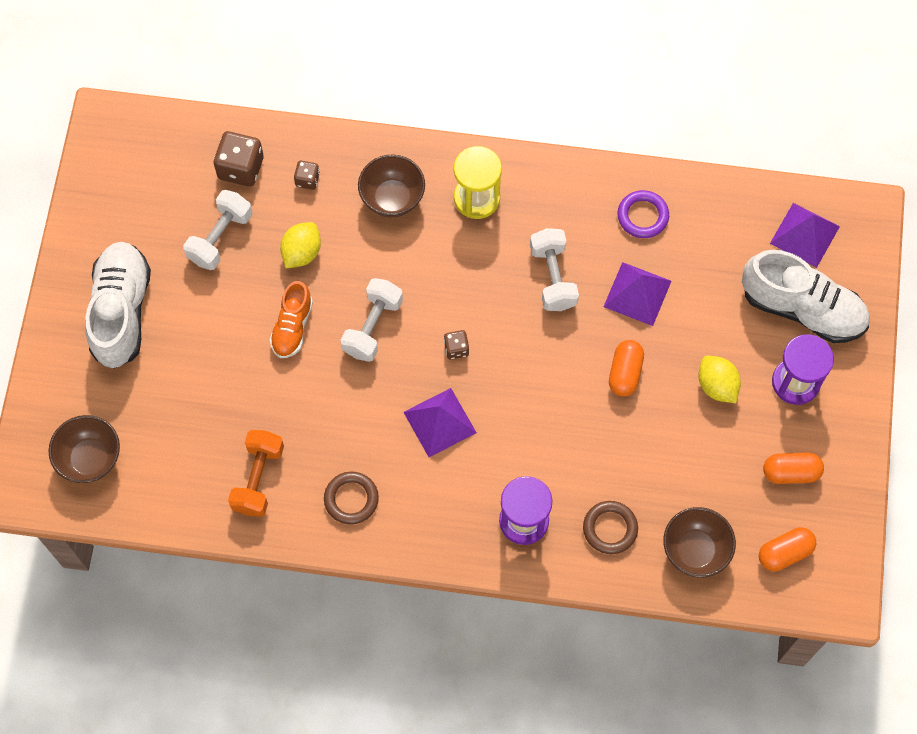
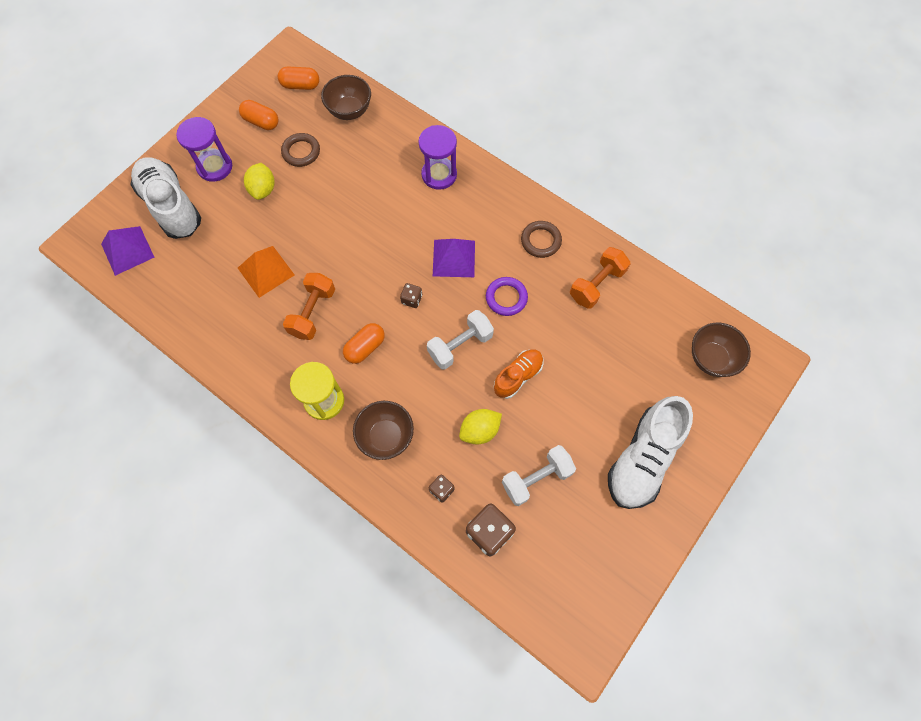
camera: 150 degrees left, 0 degrees up
(553, 277) = (312, 312): white dumbbell -> orange dumbbell
(610, 528) = (390, 145): brown ring -> brown ring (301, 152)
(625, 373) = (313, 226): orange capsule -> orange capsule (365, 347)
(637, 293) = (265, 271): purple pyramid -> orange pyramid
(642, 216) = (220, 321): purple ring -> purple ring (506, 298)

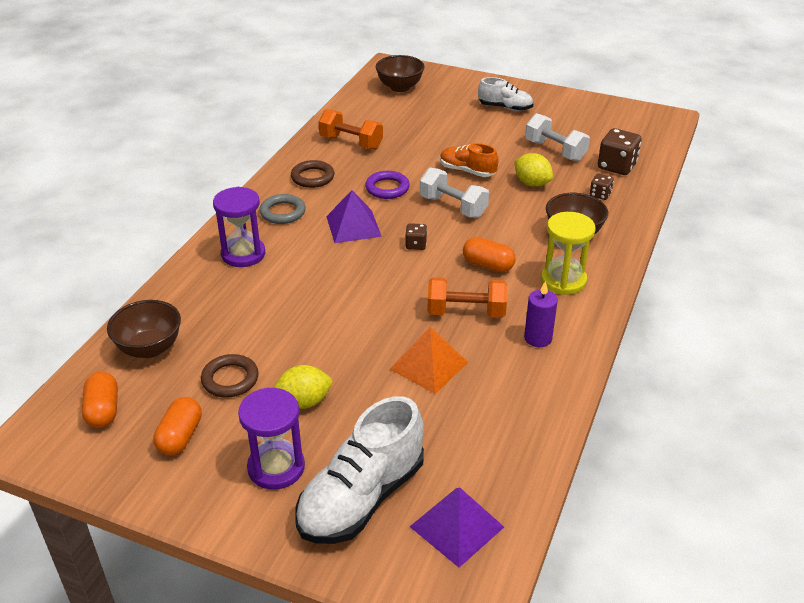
camera: 105 degrees left, 30 degrees down
(264, 354) = (538, 338): none -> purple candle
(490, 209) = (282, 212): none -> grey ring
(642, 459) = (505, 108): white shoe -> white shoe, size x0.57

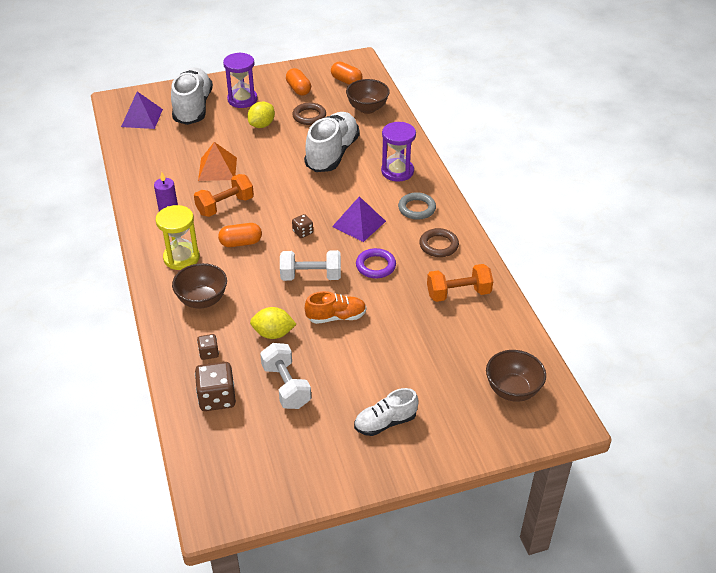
camera: 140 degrees right, 5 degrees up
(277, 310) = (332, 154): none -> white shoe
(555, 151) = (286, 386): white dumbbell -> white dumbbell turned 60 degrees clockwise

